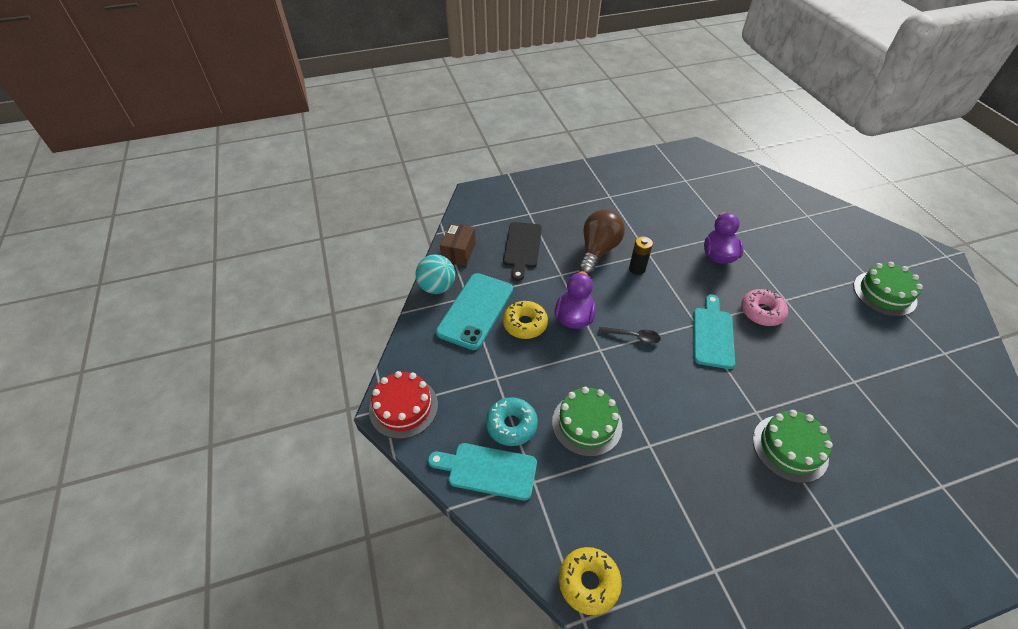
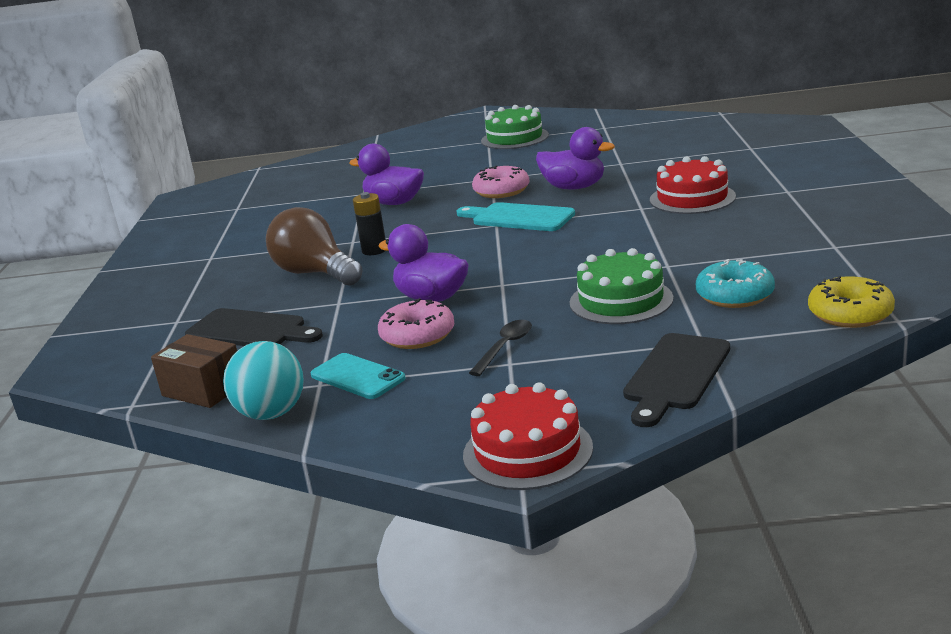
camera: 70 degrees left, 25 degrees down
(475, 311) = (357, 377): turquoise phone -> turquoise phone, size x0.57
(488, 470) = (675, 375): turquoise cutting board -> black cutting board
(511, 425) = (602, 354): turquoise donut -> turquoise donut (734, 295)
(525, 324) = (417, 335): yellow donut -> pink donut
(633, 336) = (492, 262): black spoon -> black spoon (505, 347)
(785, 358) = (574, 187): none -> purple duck
(790, 448) = (692, 198): green cake -> red cake

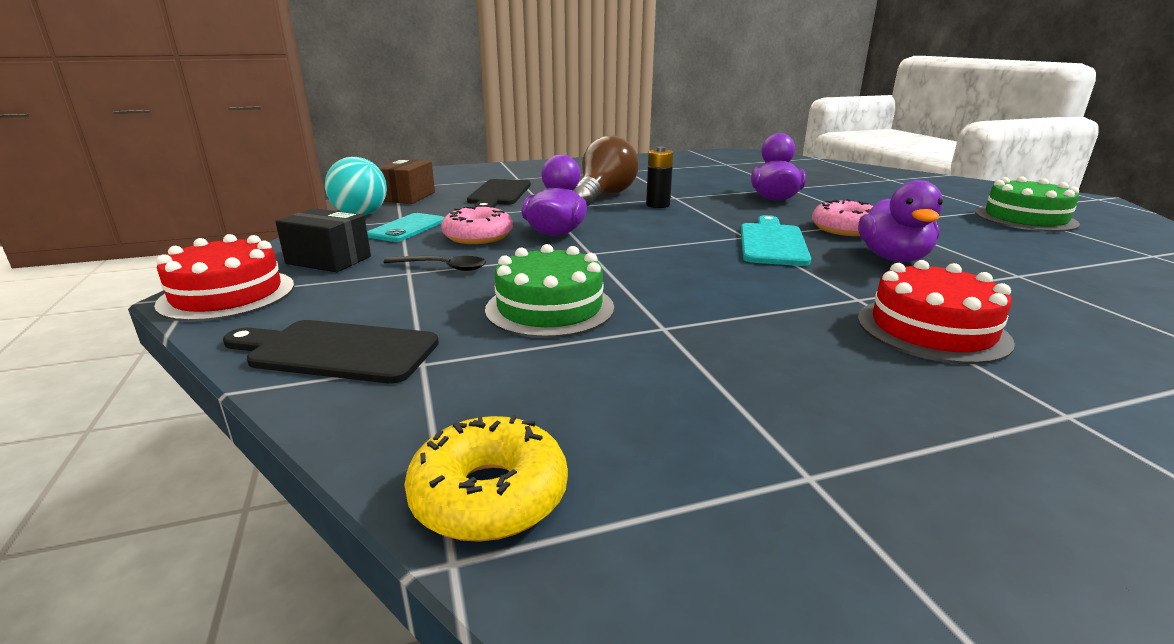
camera: 70 degrees right, 0 degrees up
(447, 410) = (328, 260): none -> black box
(734, 295) = (567, 379): turquoise donut -> none

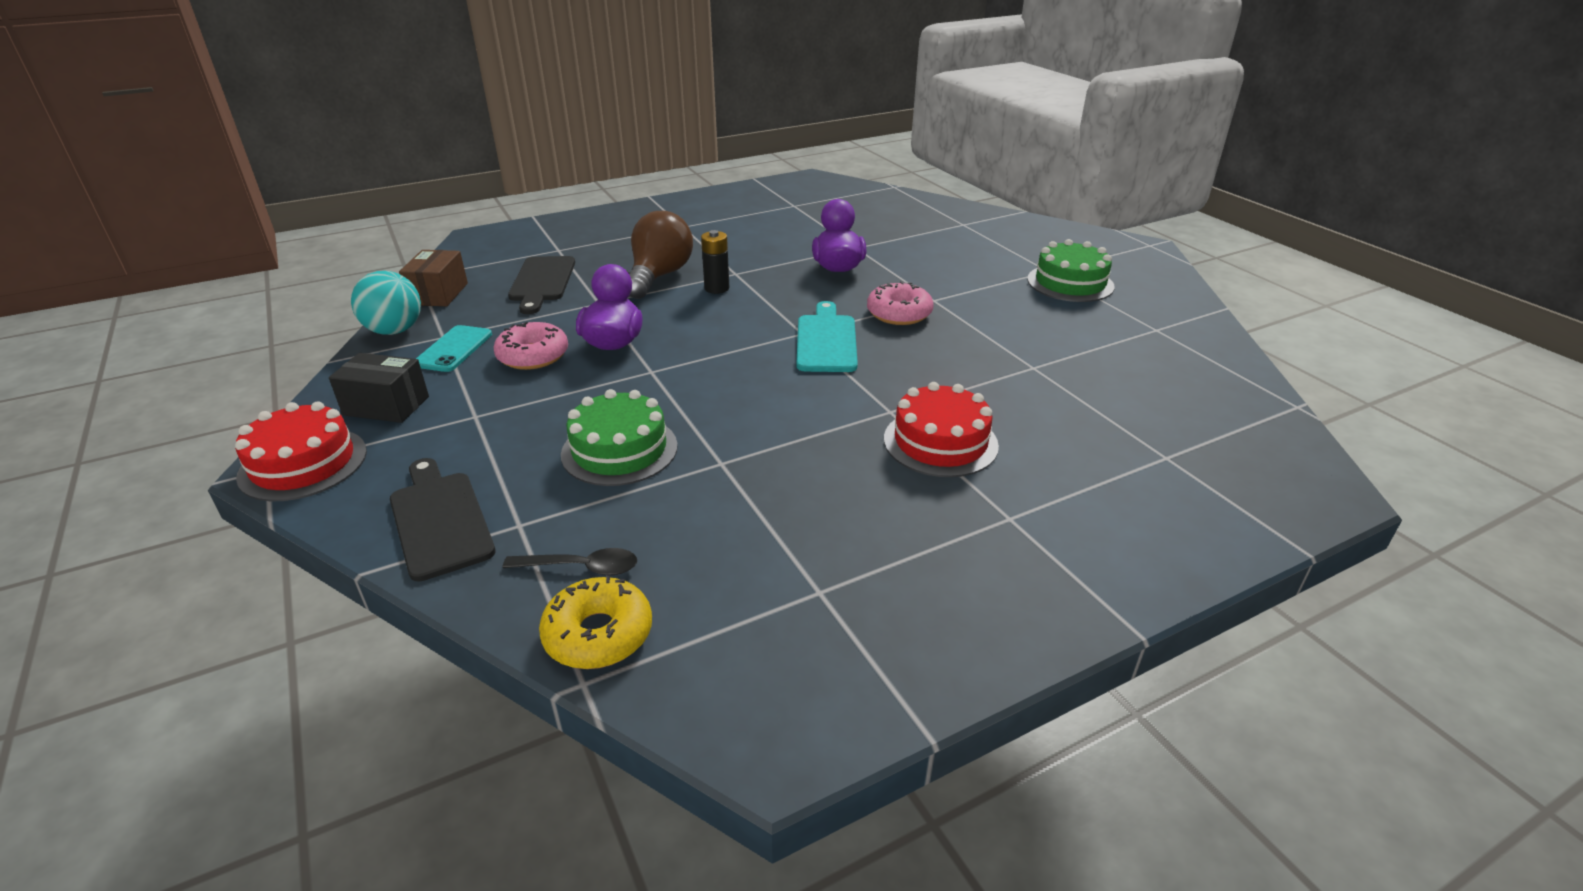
camera: 10 degrees left, 10 degrees up
(337, 351) = (439, 520): black cutting board -> black cutting board turned 60 degrees clockwise
(443, 267) = (507, 405): black spoon -> black spoon (581, 567)
(893, 258) = (932, 354): purple duck -> none

